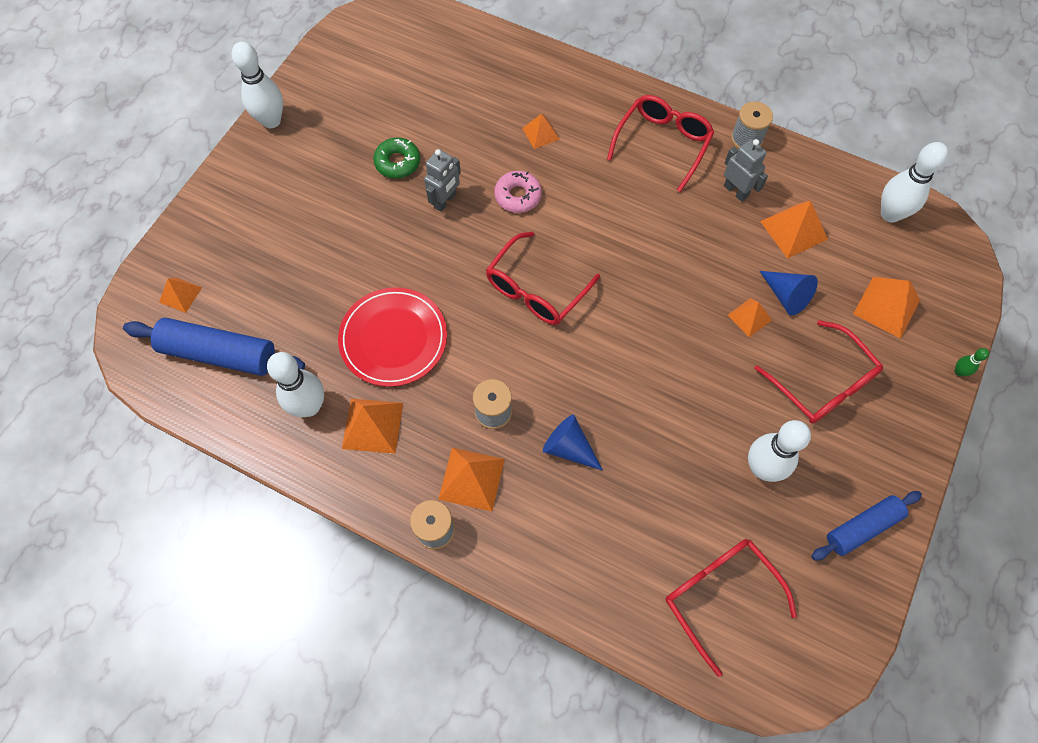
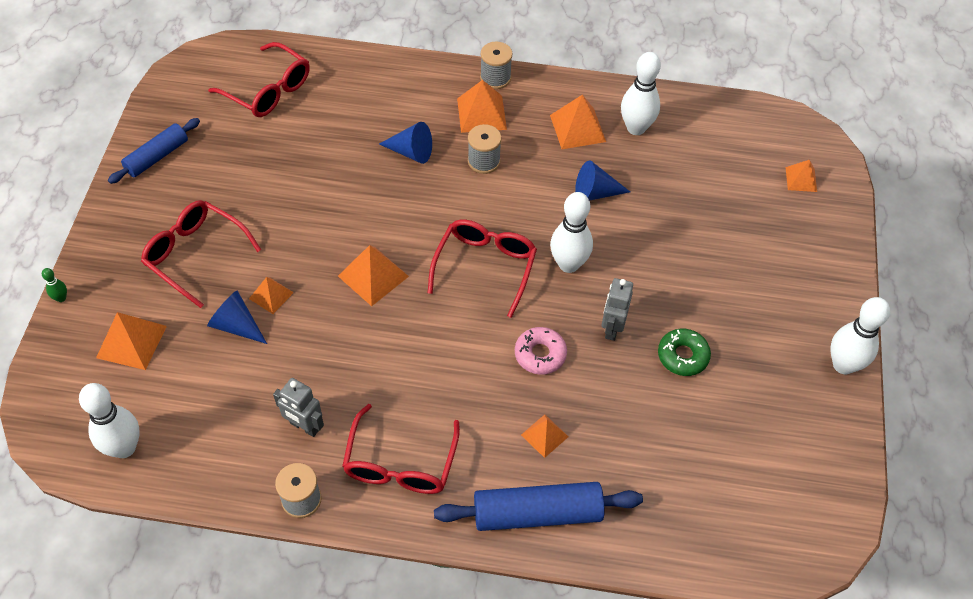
camera: 160 degrees right, 10 degrees down
(219, 353) = (734, 145): blue rolling pin -> blue rolling pin (537, 513)
(393, 339) = (595, 193): red plate -> blue cone
(762, 468) = (245, 177): white bowling pin -> white bowling pin (568, 264)
(793, 230) = (234, 398): orange pyramid -> orange pyramid (373, 276)

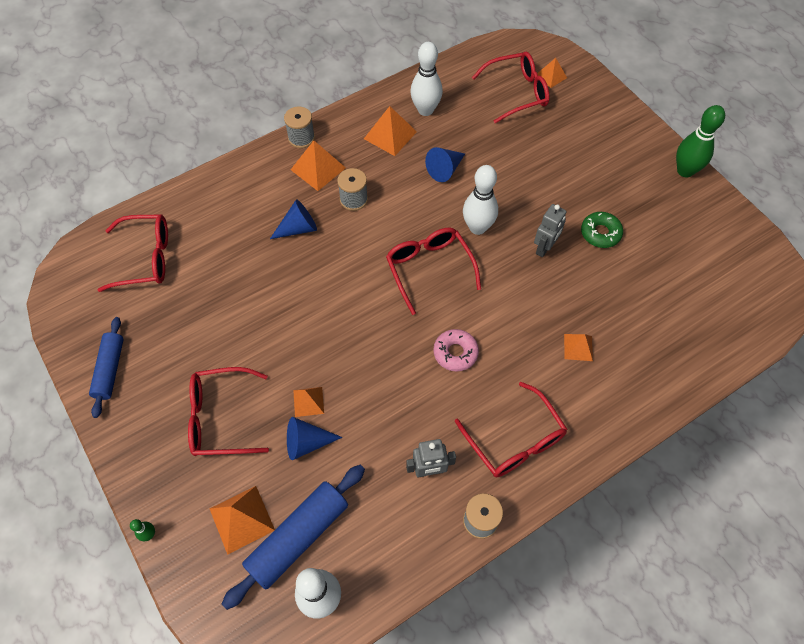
camera: 40 degrees left, 5 degrees up
(373, 276) = (364, 332): orange pyramid -> none
(537, 513) = (625, 399): blue rolling pin -> blue rolling pin (298, 537)
(540, 354) = (522, 298): pink donut -> pink donut (455, 353)
(612, 328) = (544, 248): grey robot -> grey robot turned 120 degrees counterclockwise
(747, 171) = (517, 92): none -> red glasses
(843, 365) = (685, 171): white bowling pin -> green bowling pin

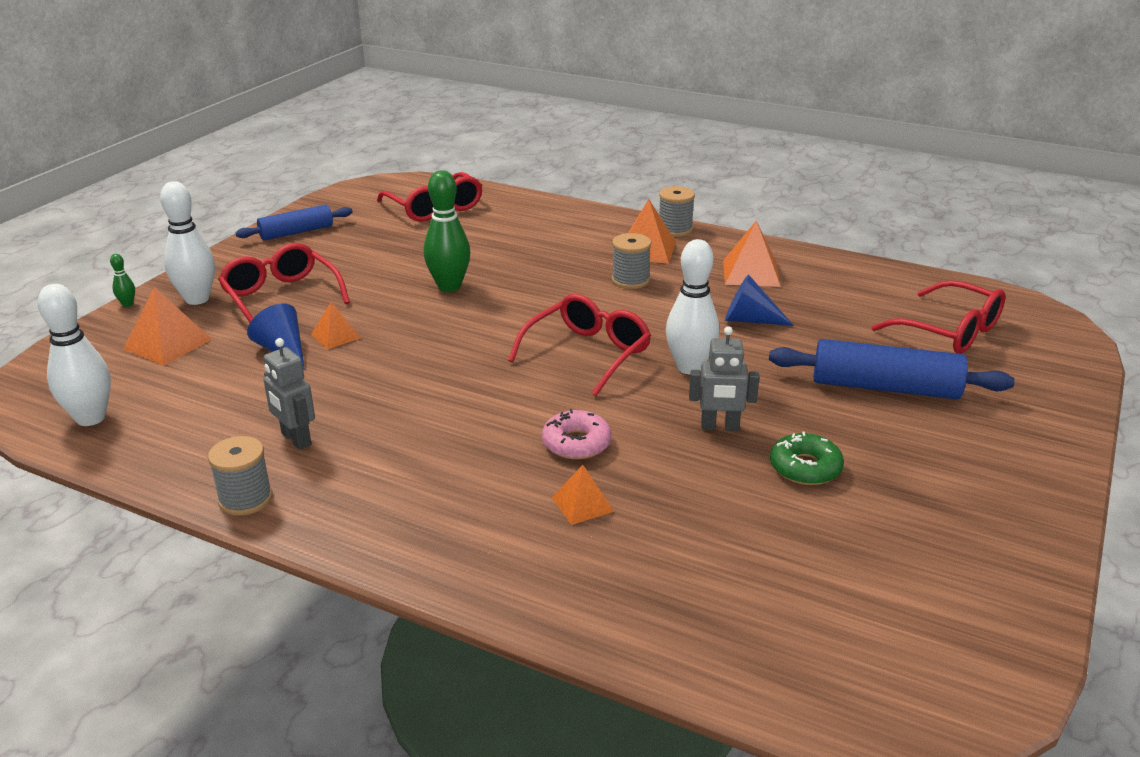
camera: 60 degrees right, 30 degrees down
(298, 228) = (554, 264): blue cone -> none
(298, 537) = (161, 381): blue rolling pin -> blue rolling pin (885, 387)
(425, 110) = (821, 282): white bowling pin -> white bowling pin (197, 299)
(455, 353) = (481, 408): pink donut -> pink donut (576, 443)
(515, 440) = (385, 492): red glasses -> none
(551, 76) = (1022, 347): orange pyramid -> none
(685, 171) = (1041, 518): green bowling pin -> green bowling pin (449, 286)

